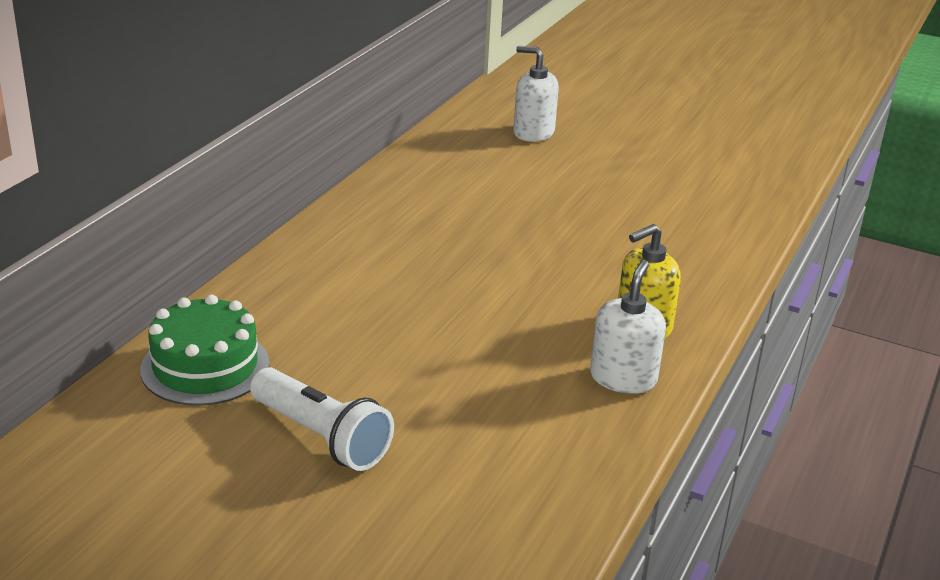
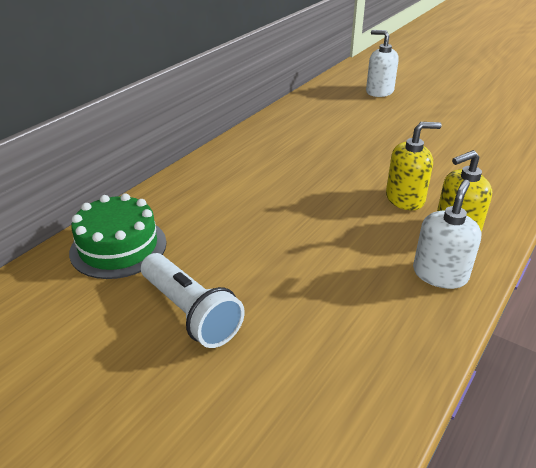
camera: 10 degrees right, 5 degrees up
(577, 288) = (405, 199): none -> yellow soap dispenser

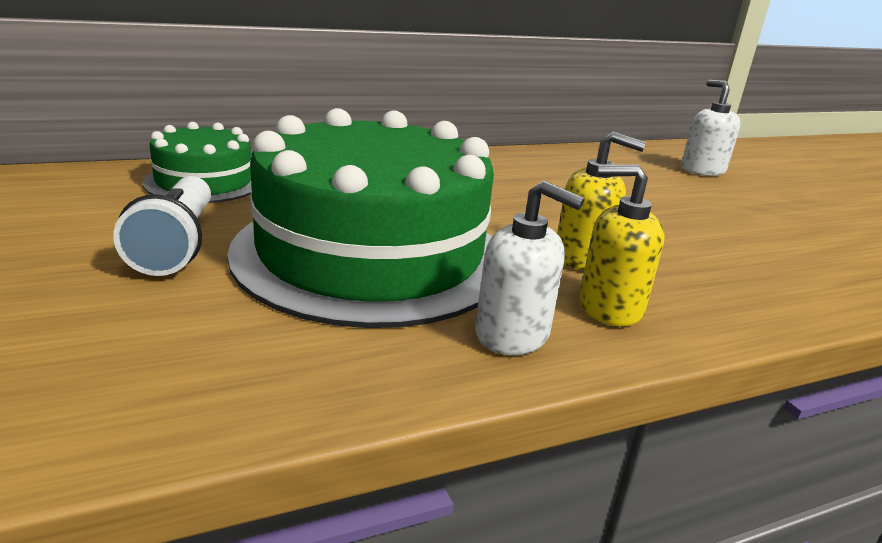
camera: 30 degrees right, 10 degrees down
(306, 255) = (371, 254): none -> green cake
(440, 274) = (512, 334): white soap dispenser -> white soap dispenser turned 60 degrees clockwise

